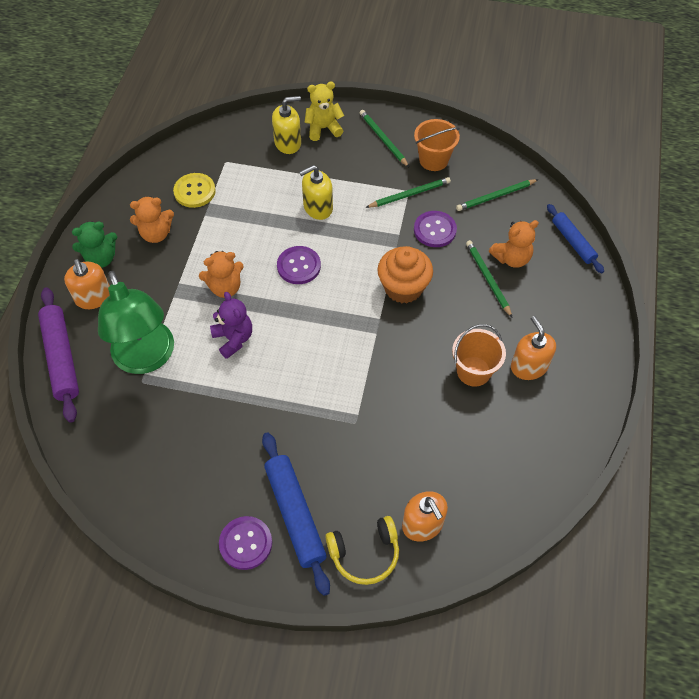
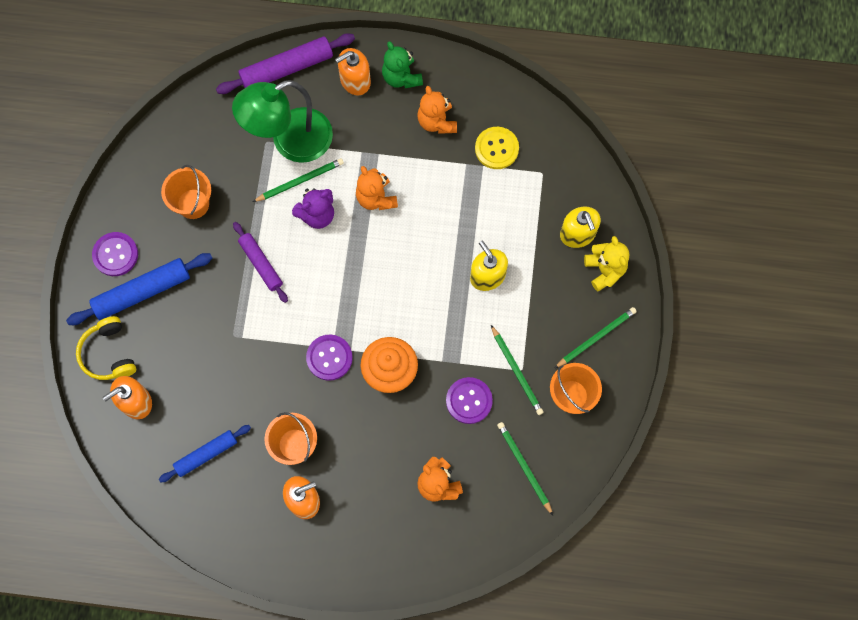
camera: 85 degrees right, 15 degrees up
(198, 457) = (193, 204): none -> orange bucket
(279, 393) = (261, 264): none -> purple rolling pin
(299, 266) = (408, 265): purple button -> purple button (329, 358)
(488, 279) = (408, 458): green pencil -> green pencil (300, 181)
(573, 242) = (467, 552): blue rolling pin -> blue rolling pin (206, 454)

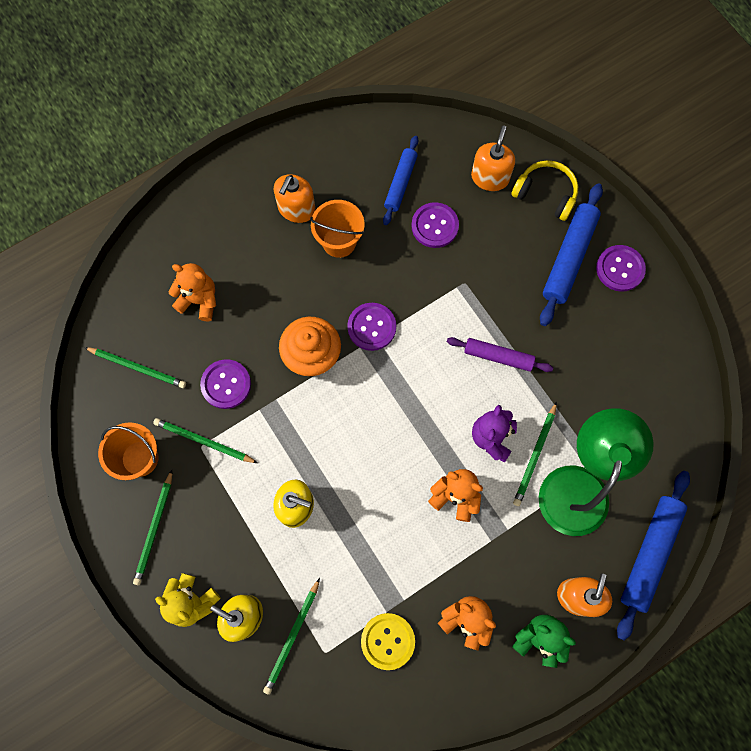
camera: 140 degrees right, 0 degrees up
(193, 204) = (603, 360): orange bucket -> none
(213, 397) = (435, 226): none -> purple button
(287, 69) = (649, 553): purple rolling pin -> blue rolling pin
(555, 198) = (292, 637): none -> green pencil

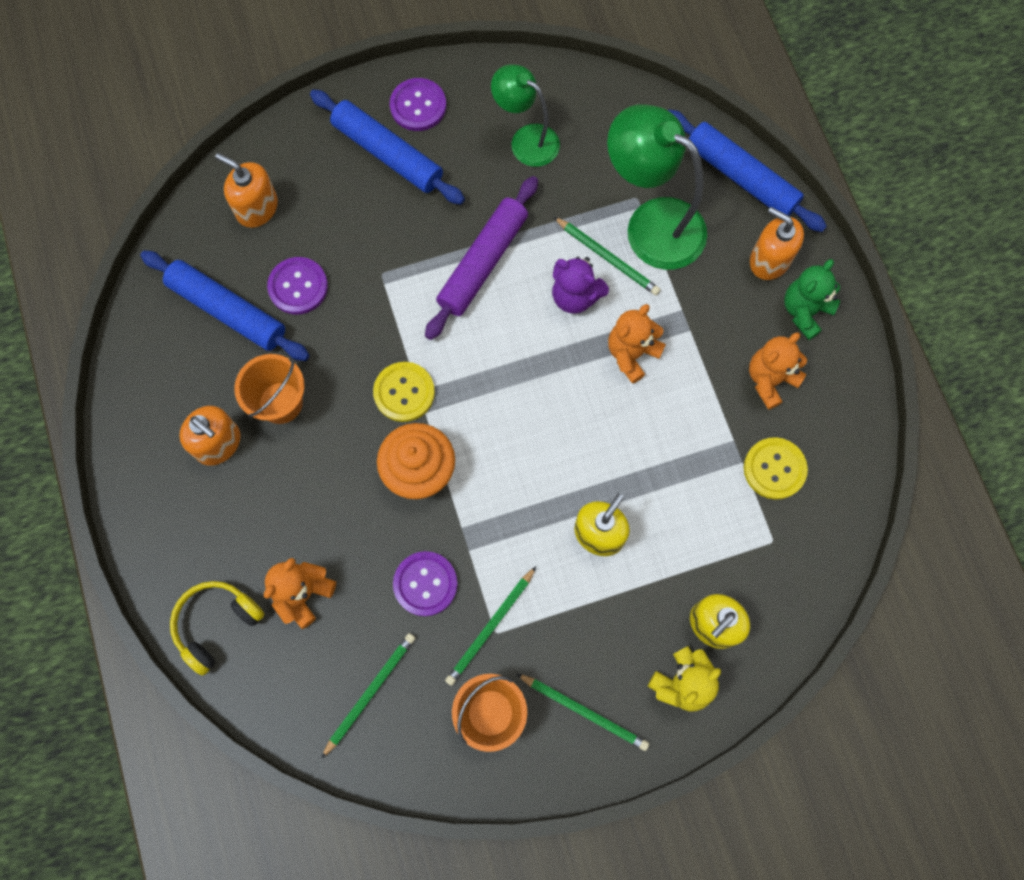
camera: 75 degrees left, 0 degrees up
(292, 637) = (748, 573): green pencil -> none
(371, 327) = (404, 392): purple button -> yellow button
(400, 183) = (228, 310): blue rolling pin -> blue rolling pin, size x1.56
(498, 356) = (482, 262): purple rolling pin -> purple rolling pin, size x1.56
(545, 194) = (300, 154): yellow headphones -> yellow headphones (216, 624)
(620, 362) = (526, 140): none -> green lamp

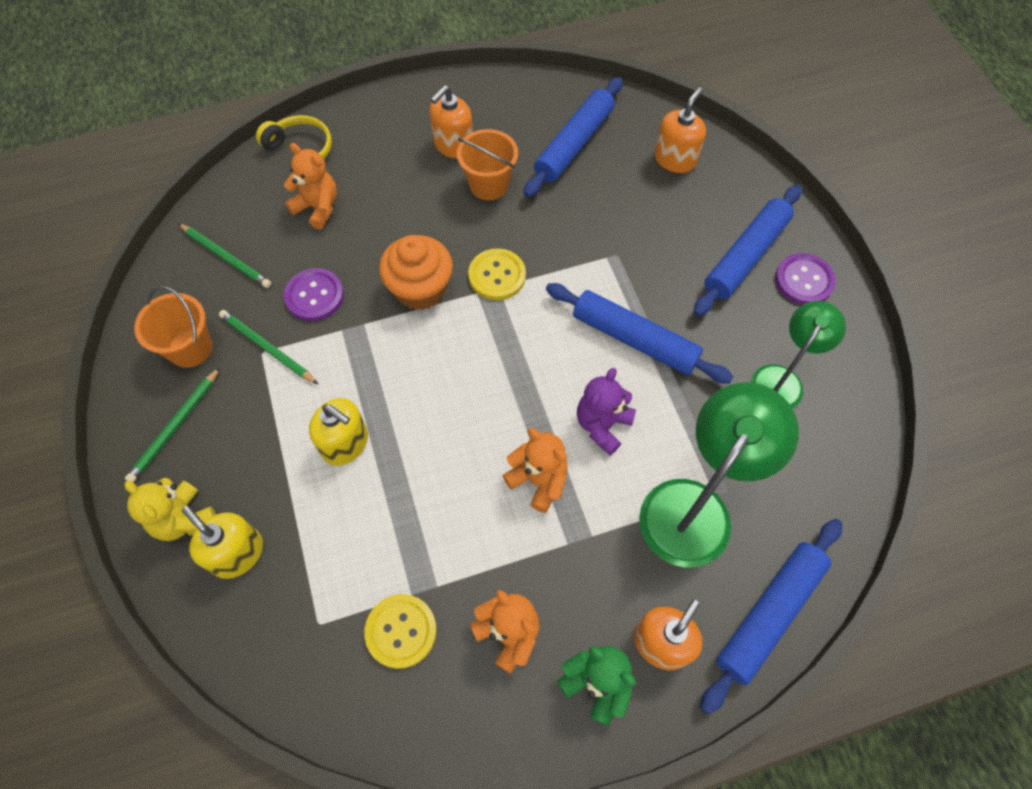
camera: 90 degrees right, 10 degrees down
(298, 286) = (599, 192): purple button -> none
(482, 262) = (634, 339): purple rolling pin -> blue rolling pin
(607, 257) = (650, 458): green pencil -> none

